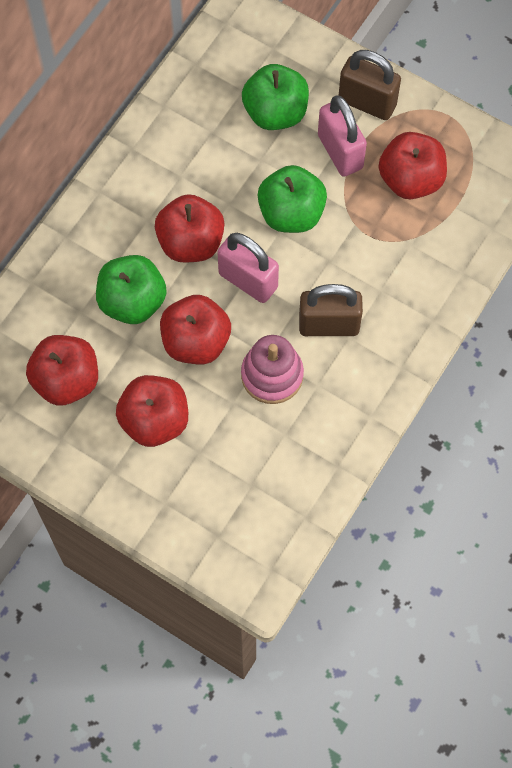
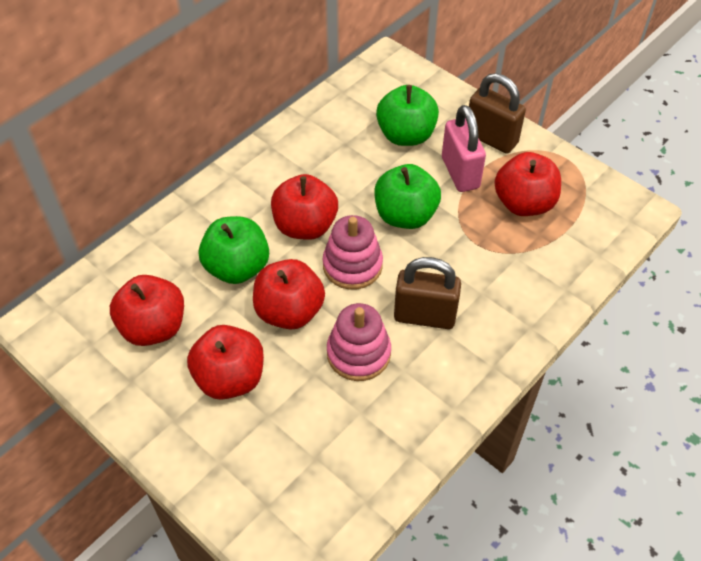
camera: 10 degrees right, 15 degrees down
(248, 280) = (352, 265): pink padlock -> pink stacking toy

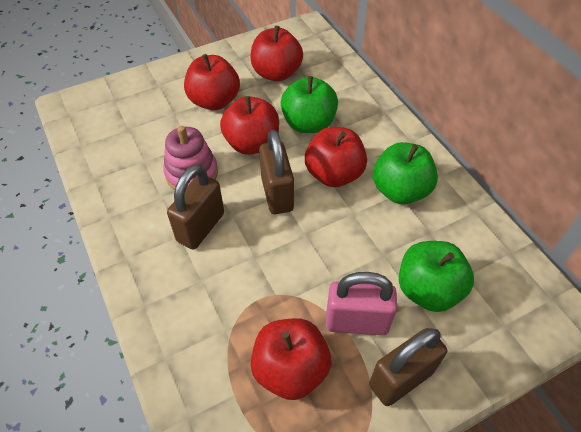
camera: 110 degrees right, 0 degrees up
(352, 265) = (277, 194): pink stacking toy -> brown padlock
(405, 215) = (317, 251): green apple -> green apple (400, 190)

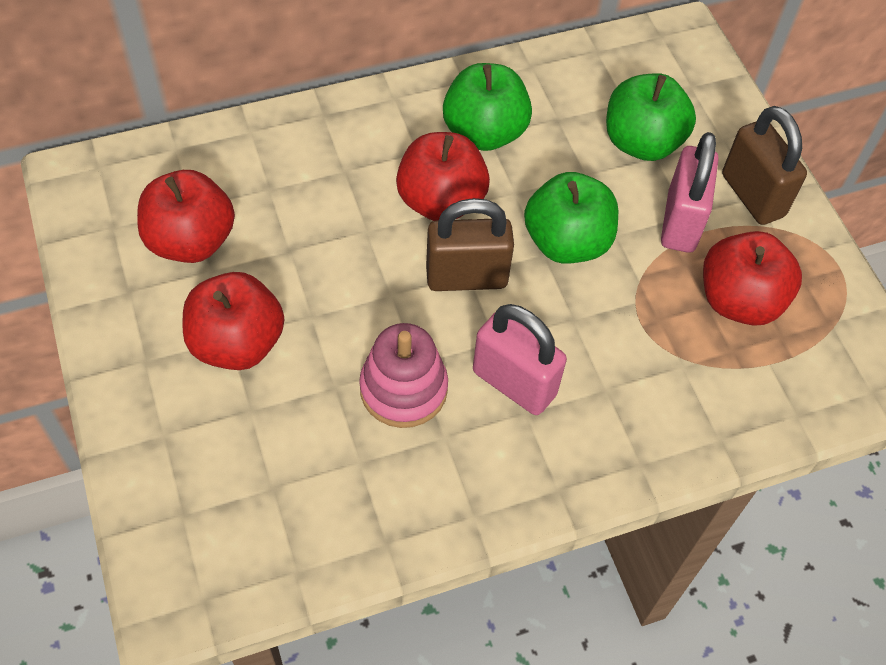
camera: 85 degrees left, 5 degrees up
(200, 227) = (514, 383): brown padlock -> pink padlock
(252, 143) = (355, 297): red apple -> none
(308, 124) = (329, 214): green apple -> green apple (567, 242)

